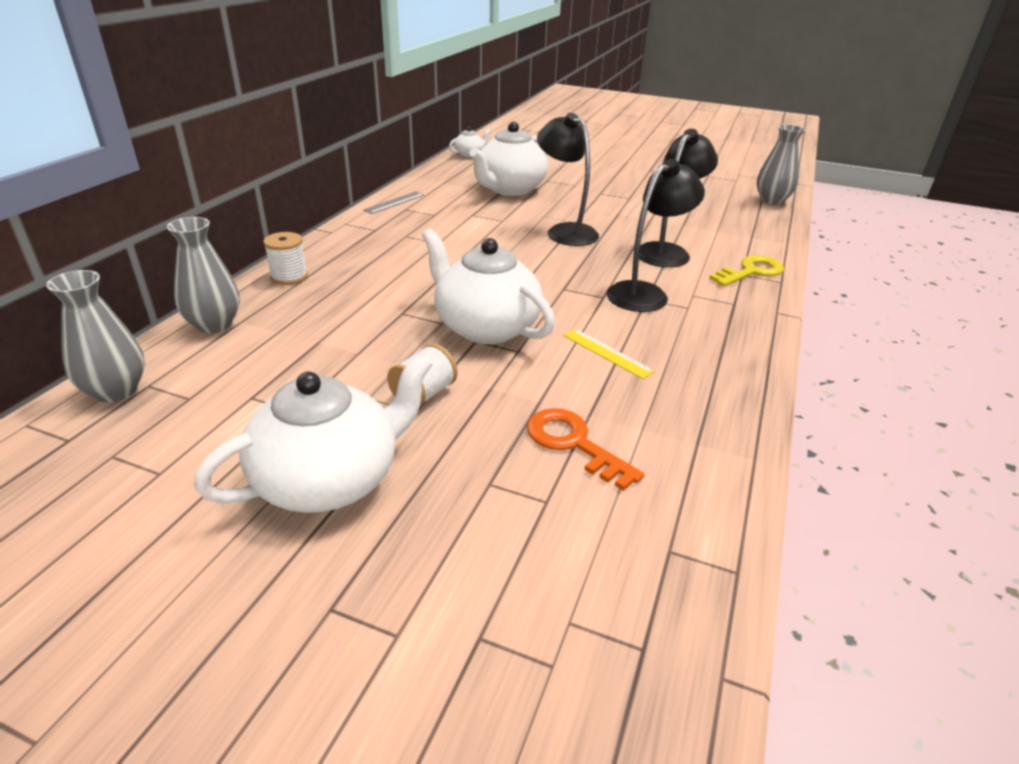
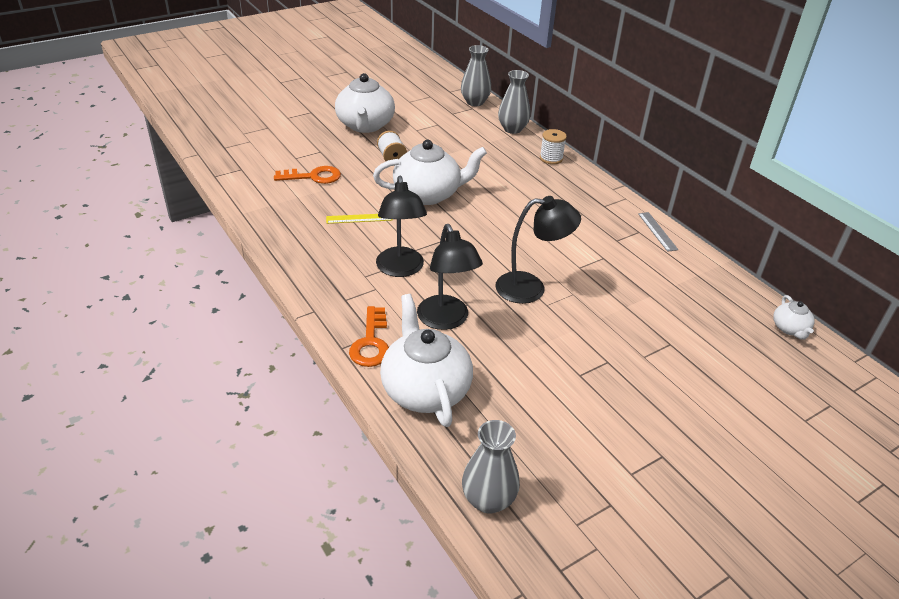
camera: 125 degrees right, 5 degrees up
(509, 189) = (655, 305): white teapot -> white teapot (425, 389)
(751, 272) = (371, 342): yellow key -> orange key

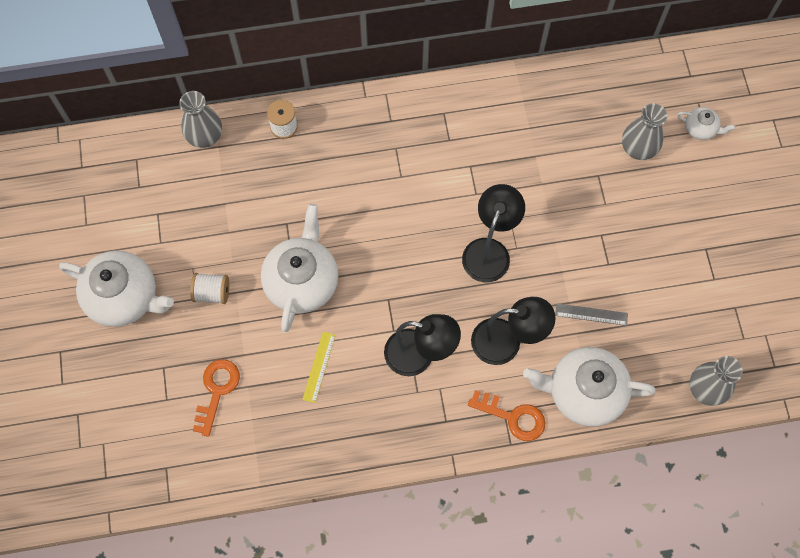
camera: 65 degrees left, 30 degrees up
(475, 102) = (123, 150): grey vase -> grey vase (638, 149)
(657, 231) = (450, 97): grey ruler -> grey ruler (591, 314)
(790, 329) = (613, 73): white teapot -> white teapot (700, 129)

